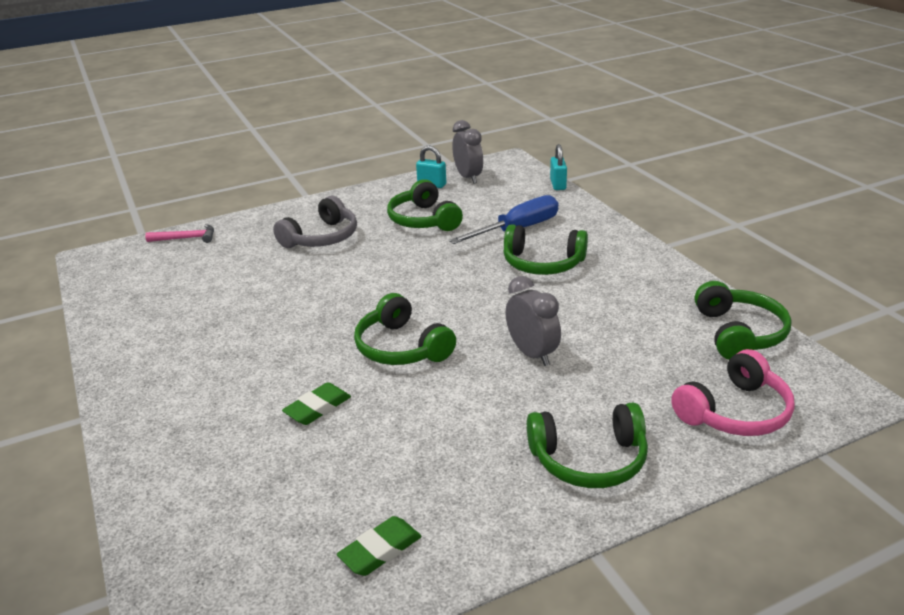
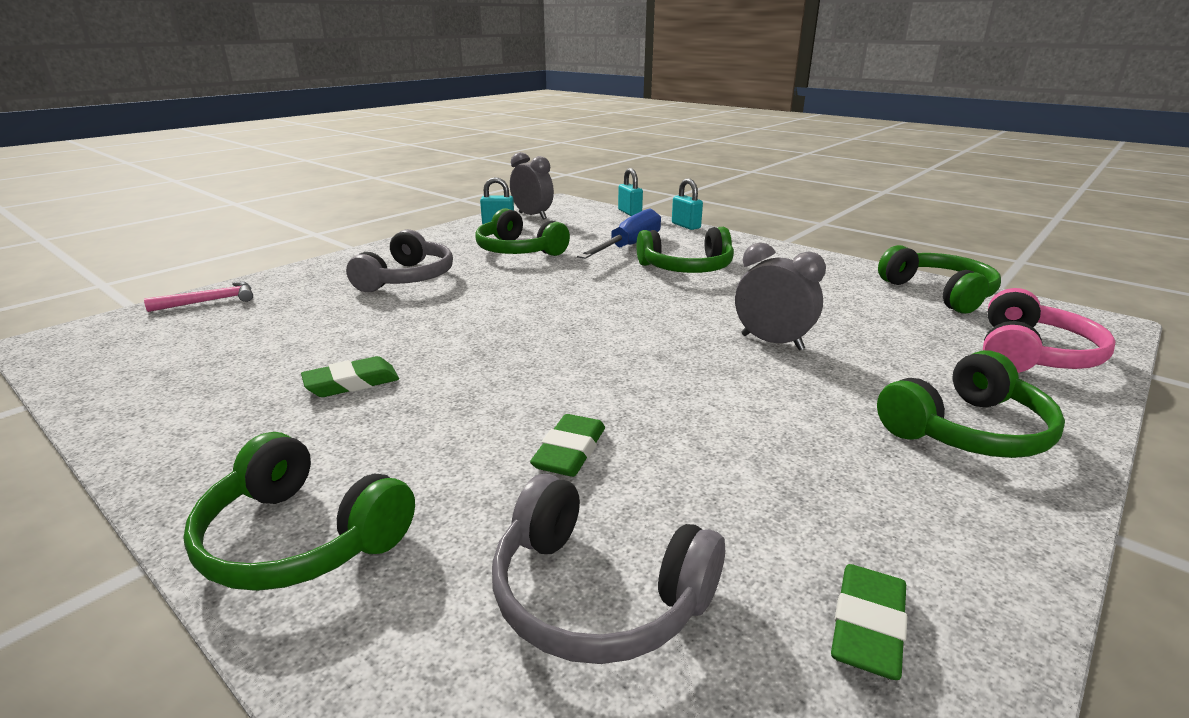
camera: 25 degrees left, 5 degrees down
(231, 327) = (352, 383): none -> green eraser
(265, 493) = (598, 594): none -> grey headphones
(402, 347) = (615, 363): green headphones -> green headphones (301, 537)
(593, 210) = (686, 226): none -> turquoise padlock

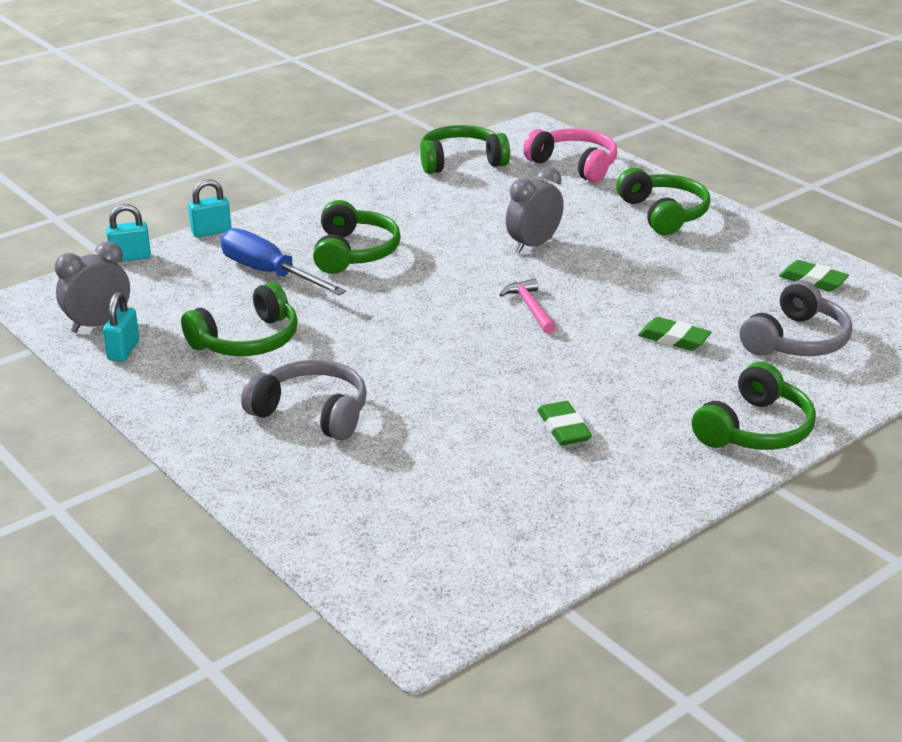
camera: 80 degrees left, 5 degrees up
(210, 301) = (334, 545): pink hammer -> pink hammer (530, 308)

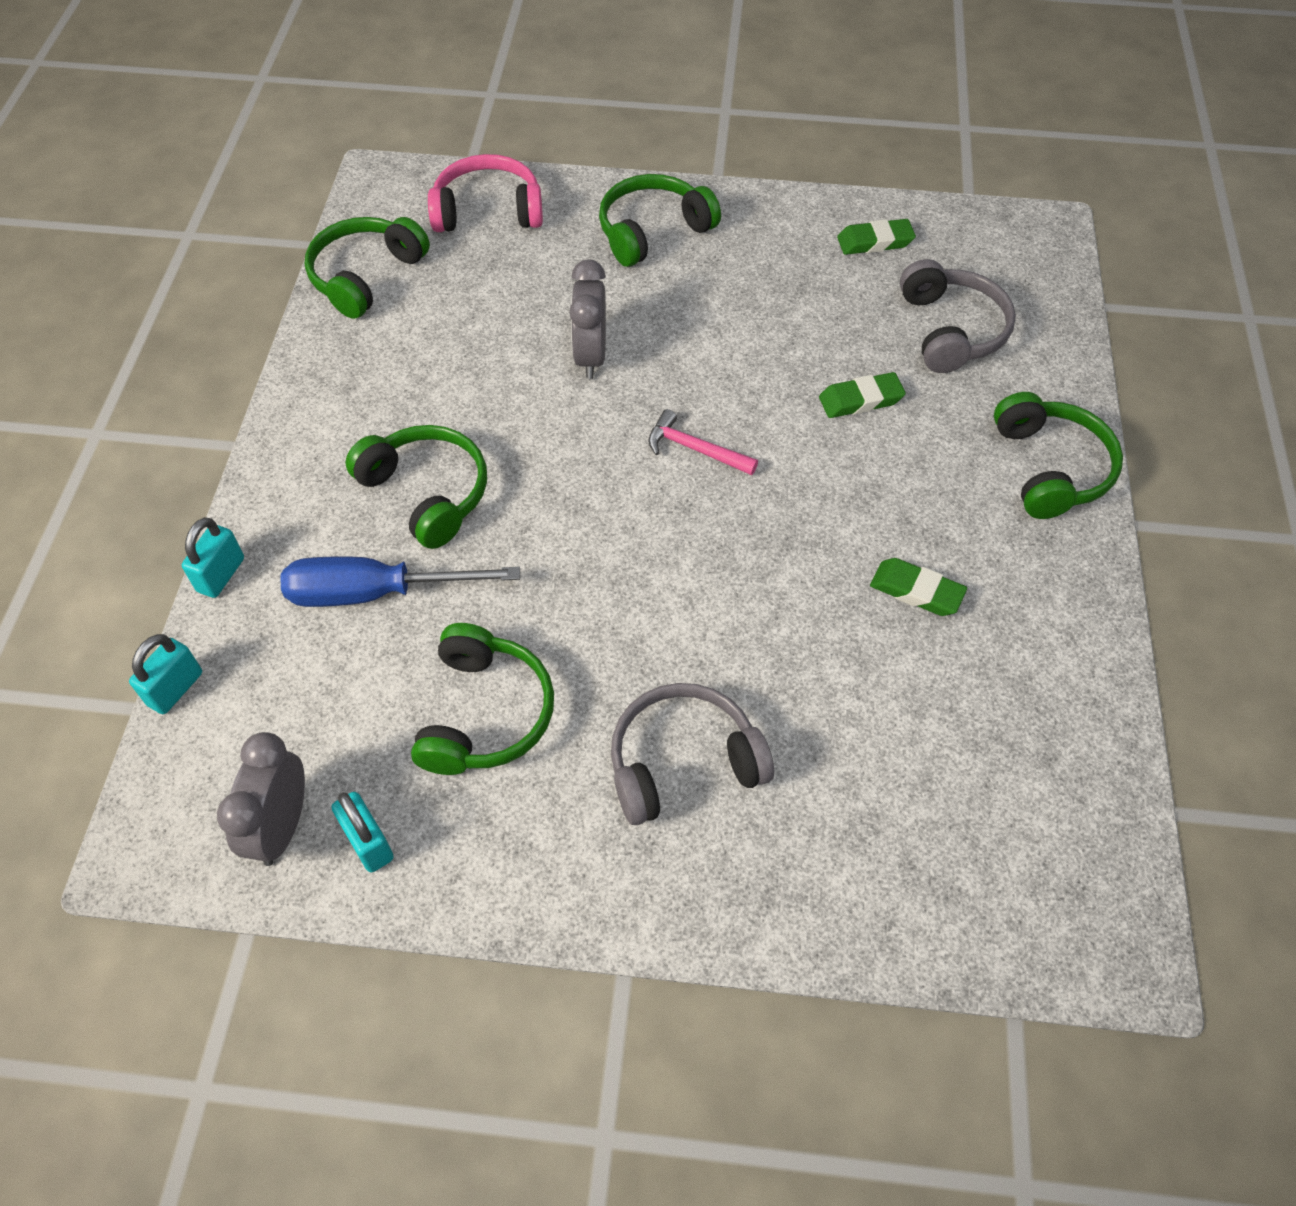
camera: 45 degrees left, 25 degrees up
(663, 214) = (653, 231): green headphones -> green headphones turned 60 degrees counterclockwise

